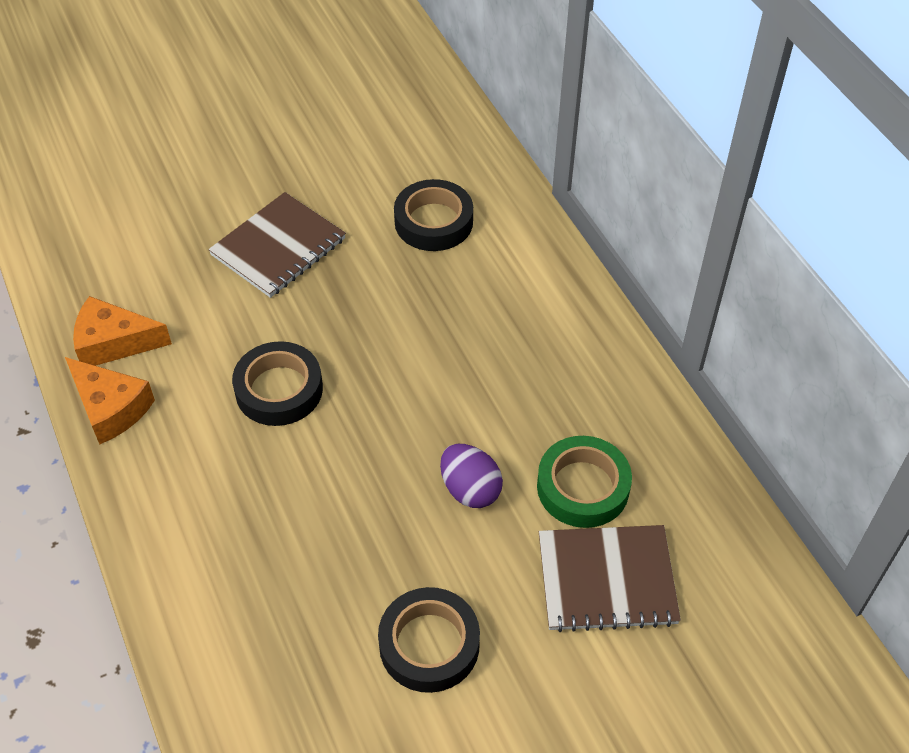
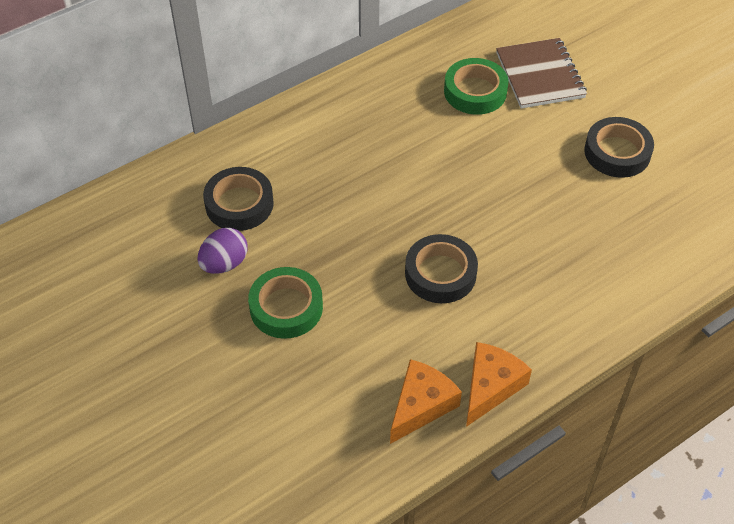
camera: 100 degrees left, 0 degrees up
(114, 342) = (421, 405): orange cheese -> orange cheese turned 135 degrees counterclockwise
(278, 247) = (286, 307): brown notebook -> green tape
(470, 489) = (495, 147): purple egg -> purple egg (224, 263)

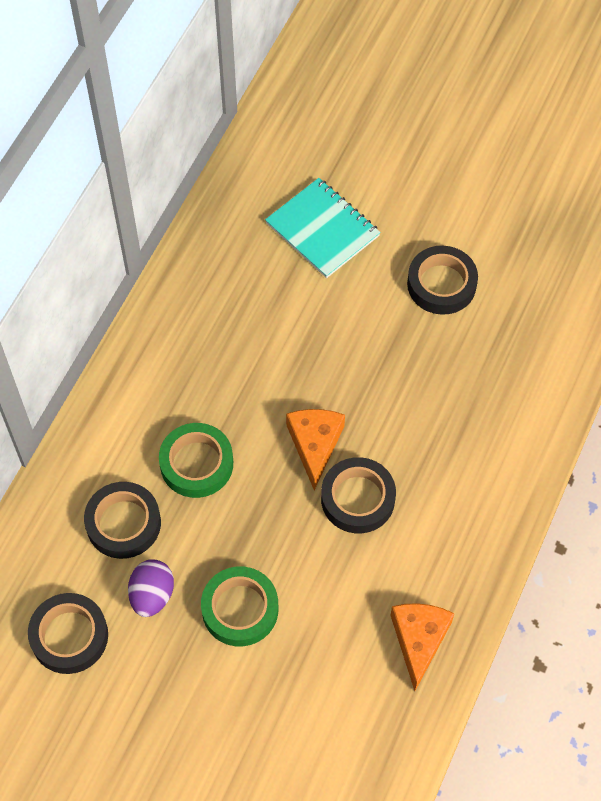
camera: 30 degrees left, 10 degrees up
(140, 261) = (69, 636): none -> black tape
(475, 91) = (272, 279): green tape -> green tape (196, 464)
(491, 387) = (467, 589): orange cheese -> orange cheese (315, 445)
(540, 75) = (322, 229): brown notebook -> turquoise notebook

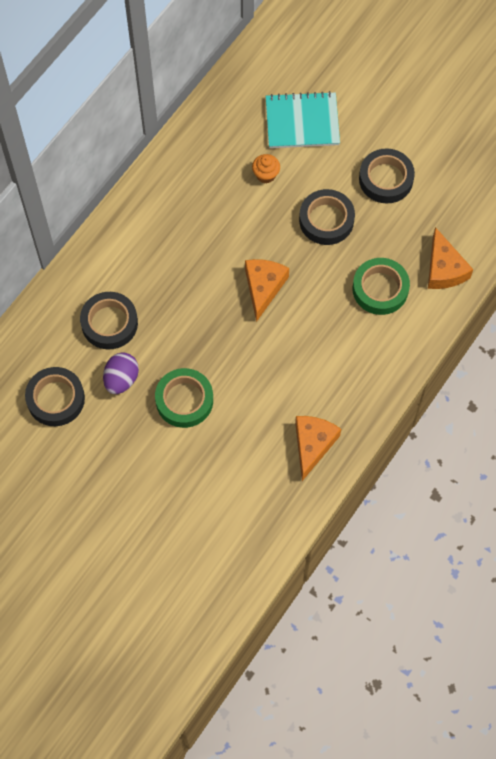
camera: 10 degrees right, 5 degrees up
(196, 464) = (172, 287): green tape -> green tape (380, 289)
(290, 302) = (266, 175): none -> orange cupcake
(322, 229) = (302, 122): turquoise notebook -> turquoise notebook turned 60 degrees counterclockwise
(358, 499) = (288, 333): black tape -> black tape (326, 220)
(538, 385) = (444, 269): none -> orange cheese

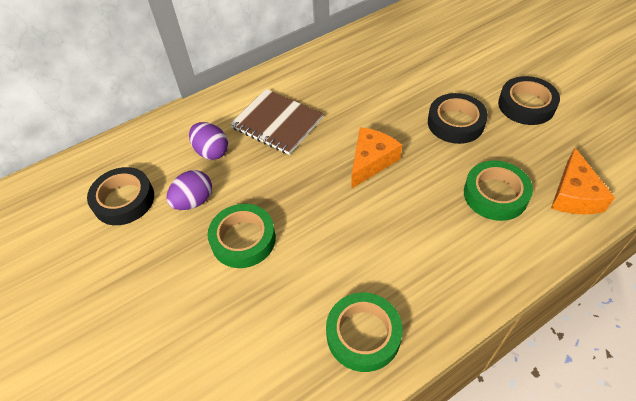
camera: 25 degrees right, 15 degrees down
(109, 323) = (211, 151): black tape -> purple egg
(157, 271) = (277, 123): none -> brown notebook
(266, 175) = (409, 77): orange cupcake -> none
(302, 122) = (457, 49): turquoise notebook -> none
(313, 445) = (363, 334): orange cheese -> green tape

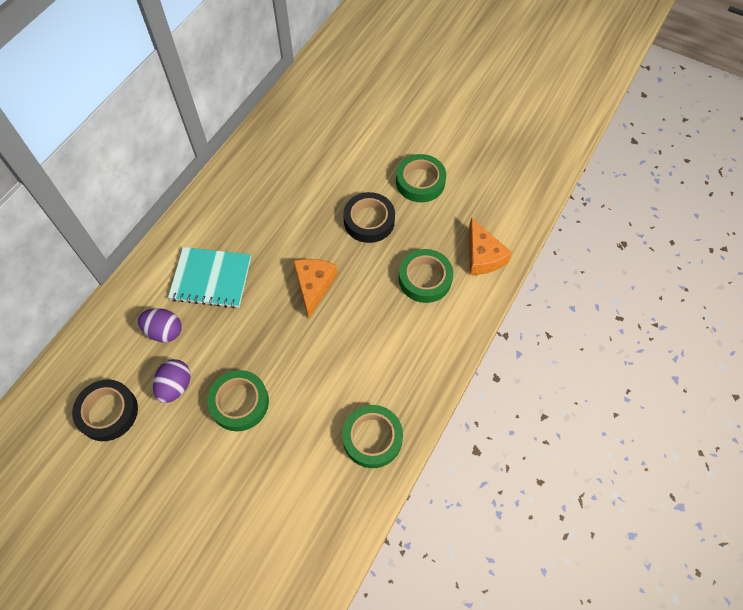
camera: 30 degrees left, 10 degrees up
(277, 123) = (211, 278): brown notebook -> turquoise notebook
(526, 105) = (420, 182): black tape -> green tape

